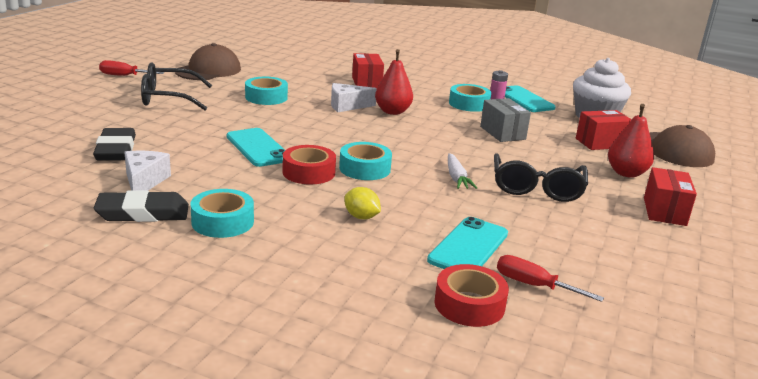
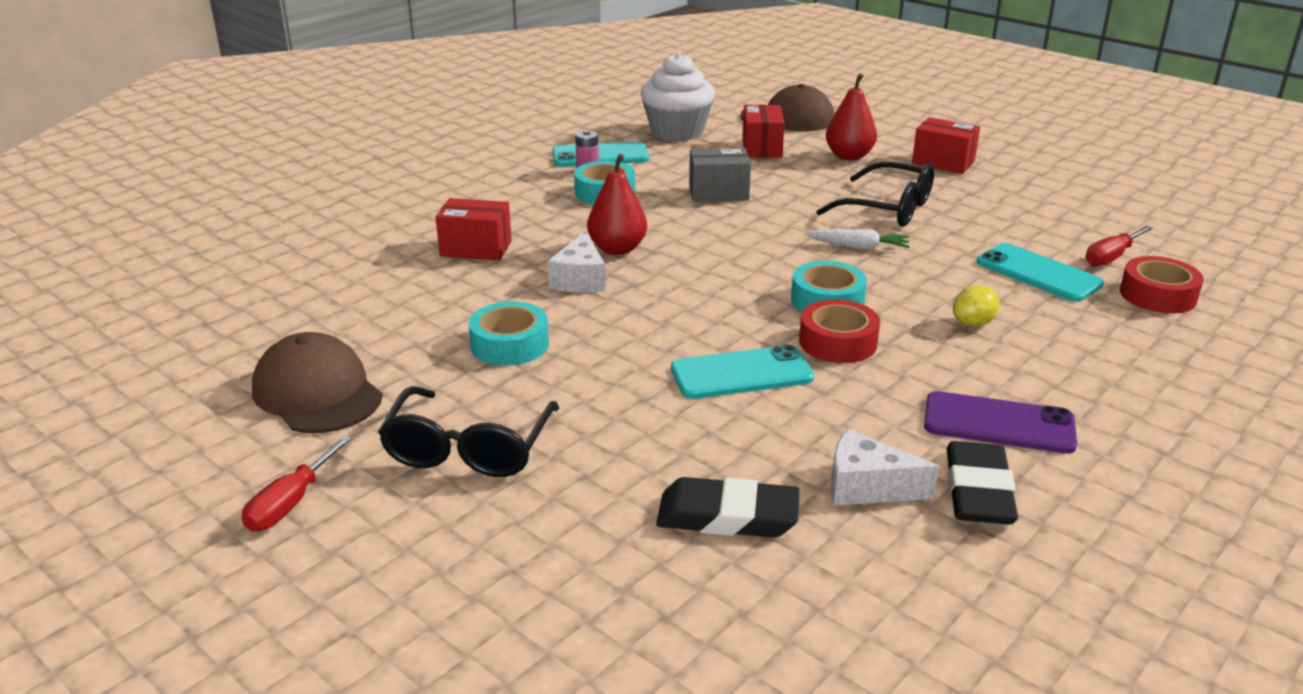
camera: 70 degrees left, 5 degrees up
(222, 222) = (998, 423): turquoise tape -> purple phone

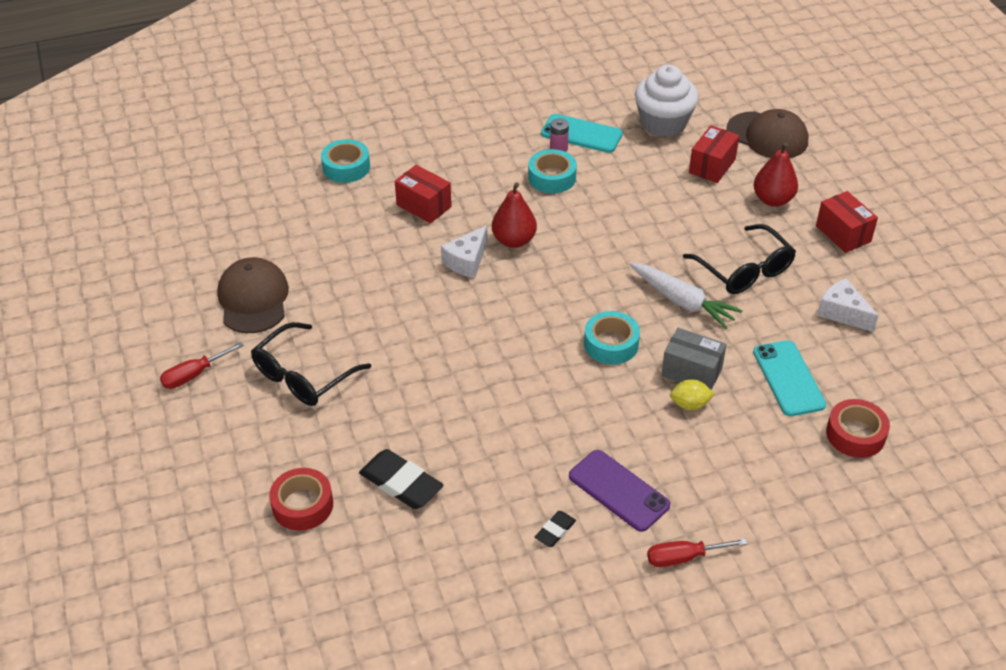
camera: 30 degrees right, 15 degrees up
(509, 344) = (382, 303): turquoise tape -> turquoise tape (346, 167)
(718, 193) = (633, 207): grey box -> grey box (691, 372)
(741, 373) = (499, 384): turquoise phone -> none
(838, 342) = (582, 383): red tape -> red tape (302, 505)
(858, 247) = (682, 301): white carrot -> white carrot, size x1.53
(867, 487) = (494, 499): white cheese -> white cheese (842, 313)
(978, 491) = (555, 531): black eraser -> black eraser, size x0.53
(1111, 257) = (864, 385): red screwdriver -> red screwdriver (683, 557)

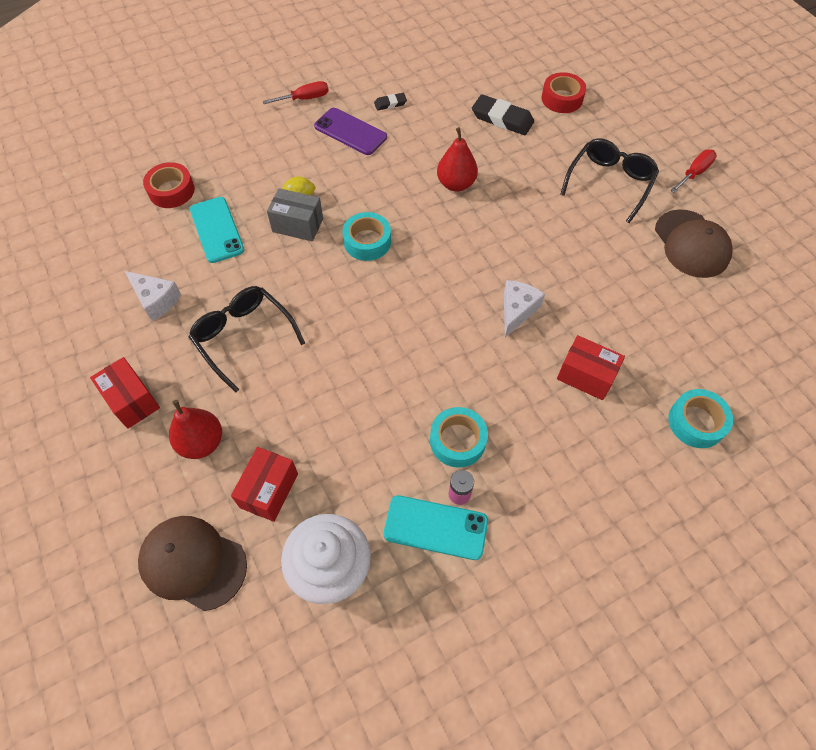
camera: 170 degrees right, 15 degrees up
(514, 240) = (478, 342): red pear -> red pear (456, 184)
(555, 531) = (390, 103): black eraser -> black eraser turned 45 degrees clockwise
(682, 301) = (305, 292): white carrot -> none

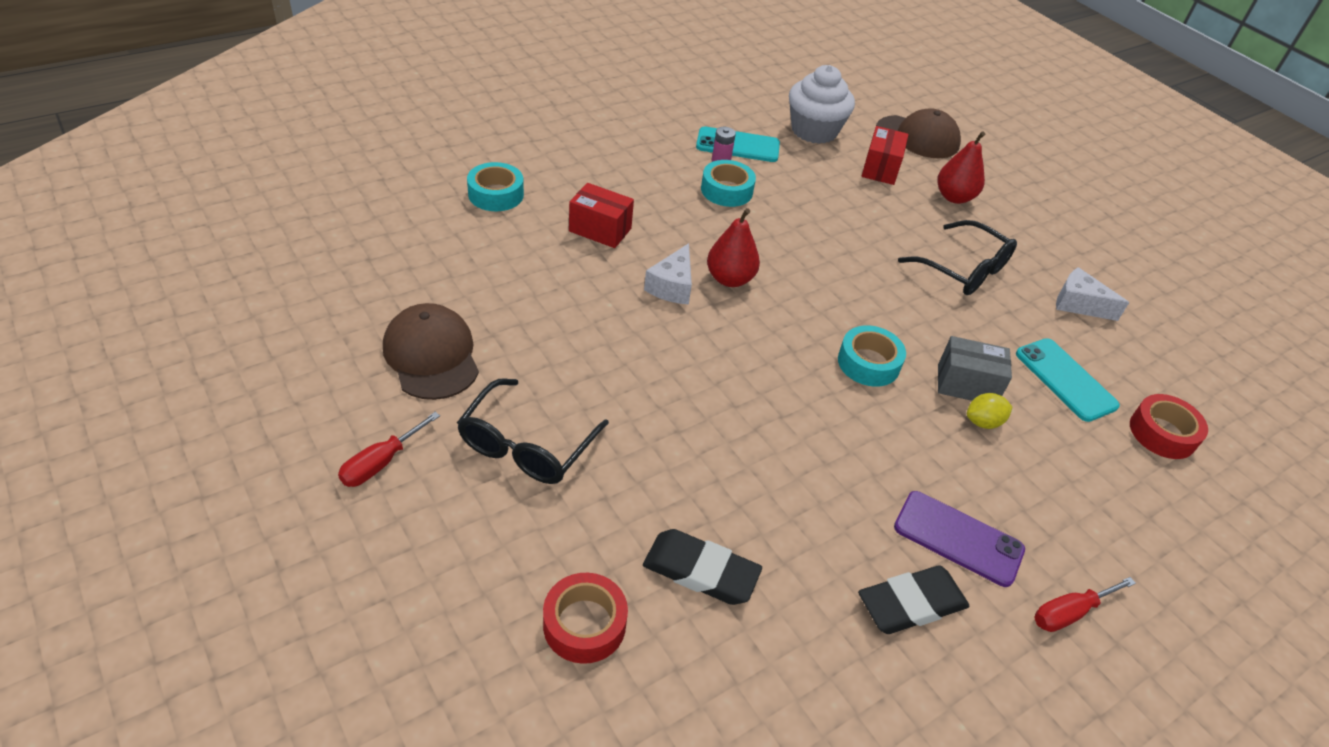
camera: 170 degrees right, 15 degrees down
(132, 401) = (1036, 225): red box -> none
(390, 103) = (911, 604): black eraser -> black eraser, size x1.89
(456, 184) = (765, 443): red pear -> red pear (730, 279)

